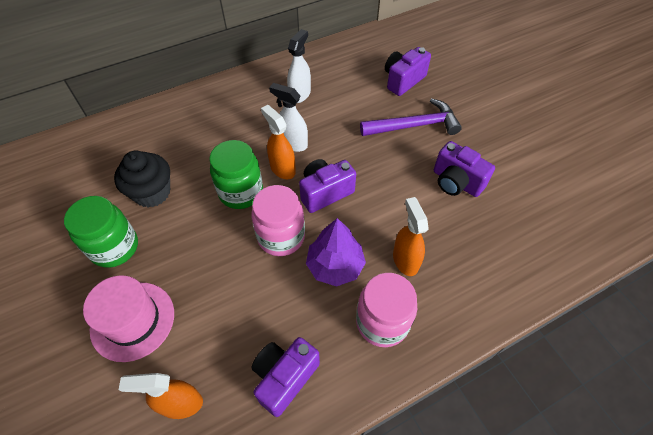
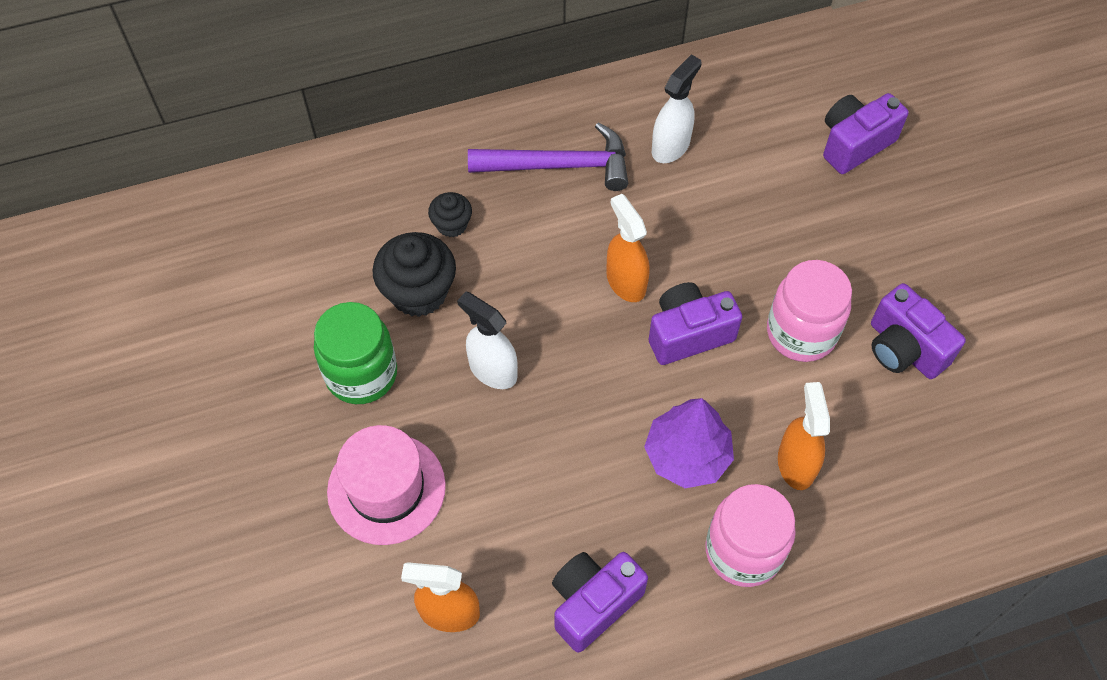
camera: 10 degrees right, 5 degrees up
(172, 152) = (452, 225): none -> black cupcake
(241, 192) = (556, 313): green jar -> none
(281, 237) = (611, 397): pink jar -> pink jar (801, 332)
(293, 143) = (647, 239): white spray bottle -> white spray bottle (492, 370)
(414, 125) = (856, 235): purple hammer -> purple hammer (559, 165)

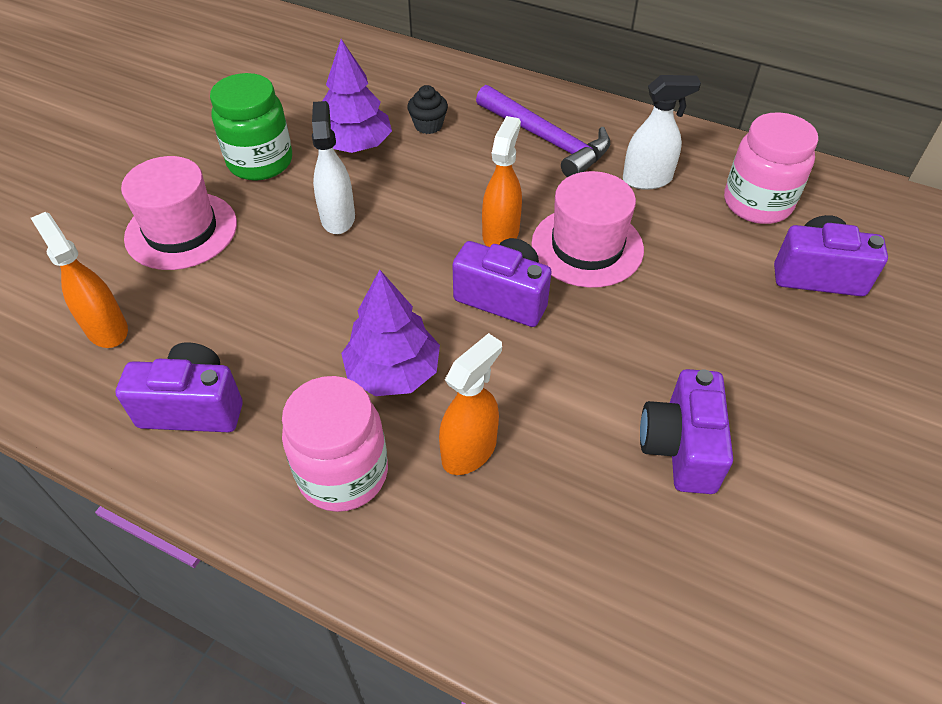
camera: 45 degrees right, 10 degrees down
(418, 292) = (356, 145): black cupcake -> purple tree
(695, 243) = (587, 246): none -> pink hat
(801, 332) = (598, 365): pink jar -> pink jar (757, 203)

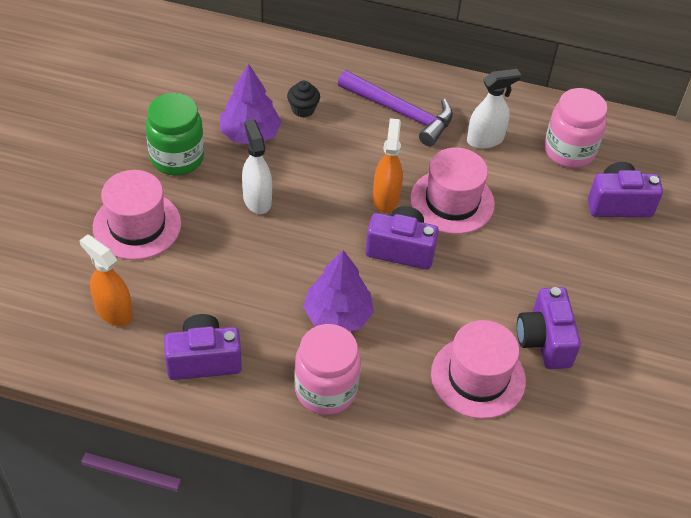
camera: 15 degrees left, 0 degrees up
(469, 450) = (406, 362): orange spray bottle -> none
(569, 487) = (478, 377): none -> pink hat

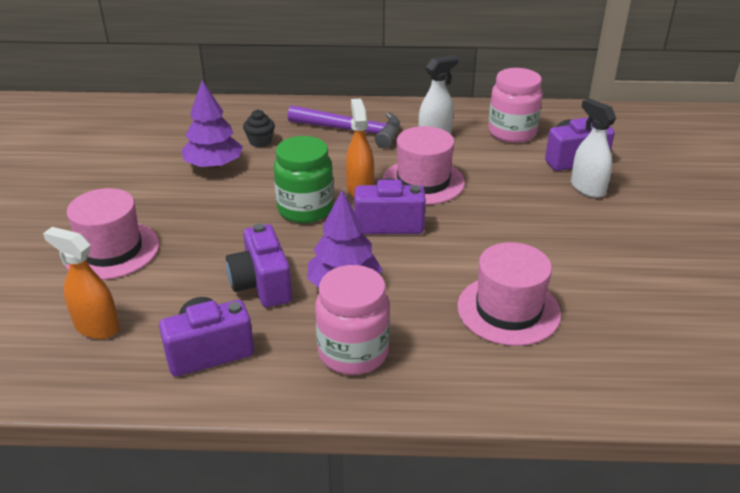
camera: 10 degrees left, 15 degrees down
(177, 158) = (144, 193): green jar -> green jar (305, 209)
(257, 199) = (233, 210): white spray bottle -> white spray bottle (587, 188)
(544, 341) = (559, 268): purple camera -> purple camera (262, 285)

